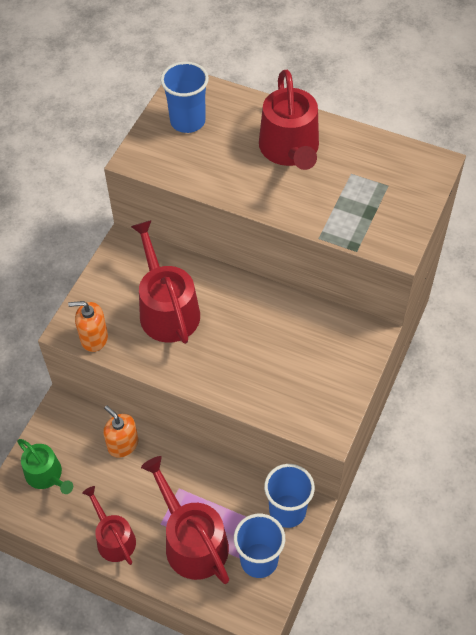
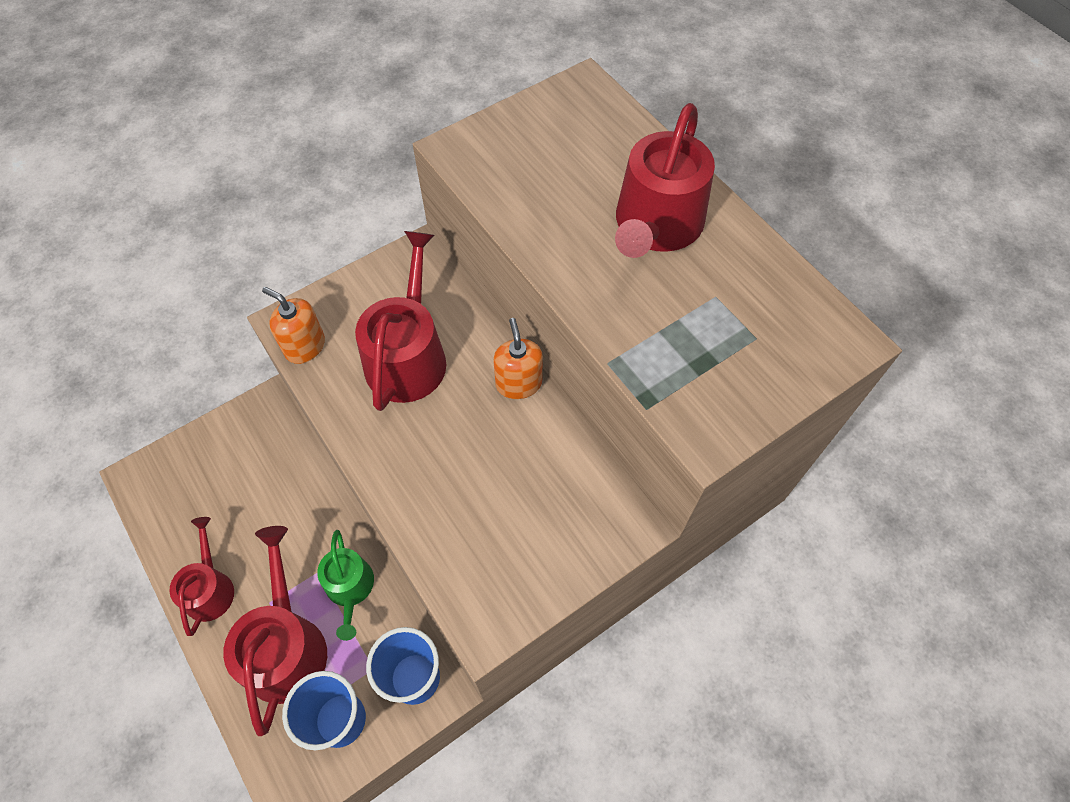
camera: 30 degrees right, 5 degrees up
(46, 475) = (199, 472): green watering can -> green watering can (350, 588)
(123, 444) = (298, 484): orange soap dispenser -> orange soap dispenser (518, 383)
(187, 121) = (553, 131): blue cup -> none

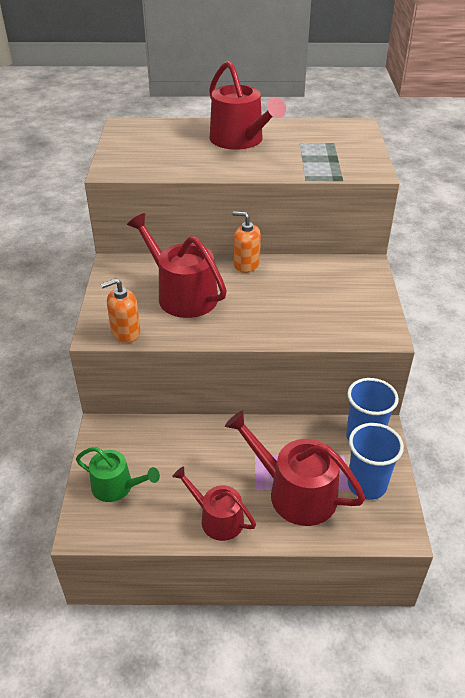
camera: 55 degrees left, 20 degrees down
(350, 588) = (280, 443): green watering can -> green watering can (117, 486)

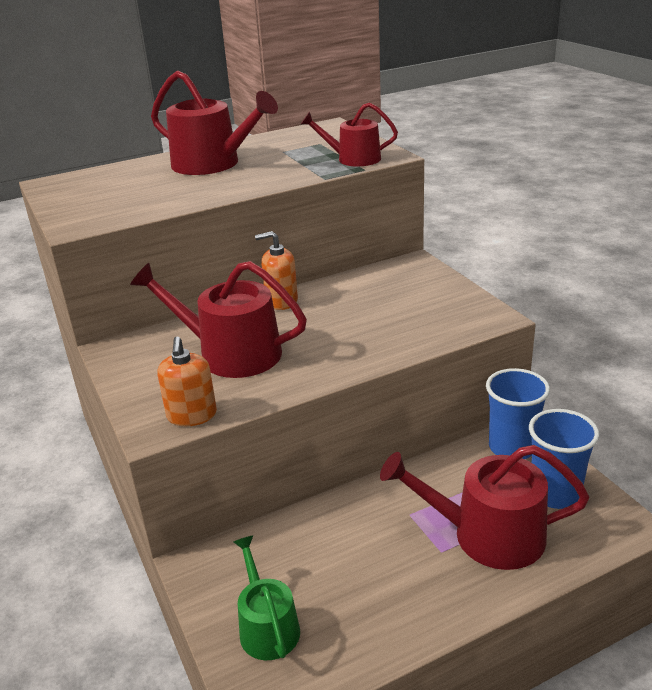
camera: 25 degrees left, 10 degrees down
(117, 486) = (267, 626): green watering can -> green watering can turned 105 degrees counterclockwise
(125, 332) = (192, 415): orange soap dispenser -> orange soap dispenser turned 45 degrees counterclockwise
(217, 518) = (423, 605): red watering can -> red watering can (353, 159)

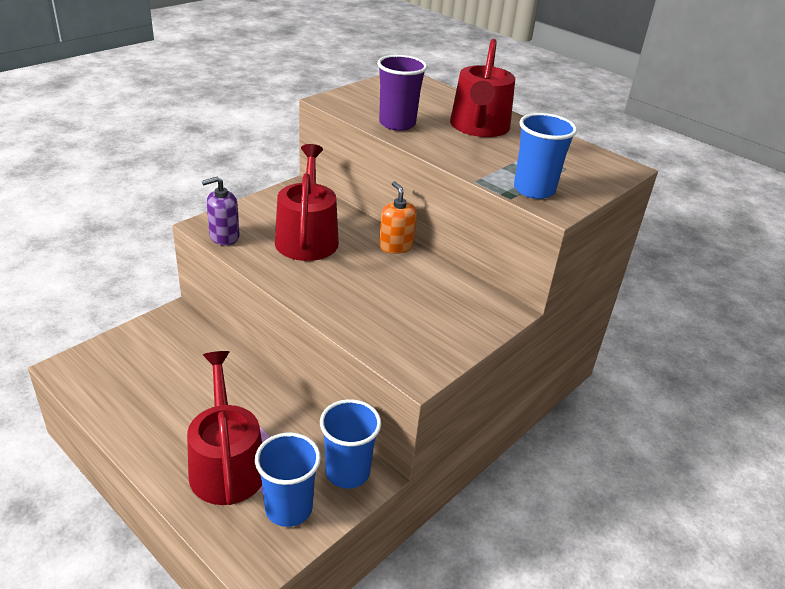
camera: 65 degrees right, 5 degrees up
(173, 198) = (397, 124): none -> purple cup
(192, 415) = (224, 236): orange soap dispenser -> purple soap dispenser
(267, 626) = (124, 358): green watering can -> none
(353, 159) = (534, 190): red watering can -> blue cup

